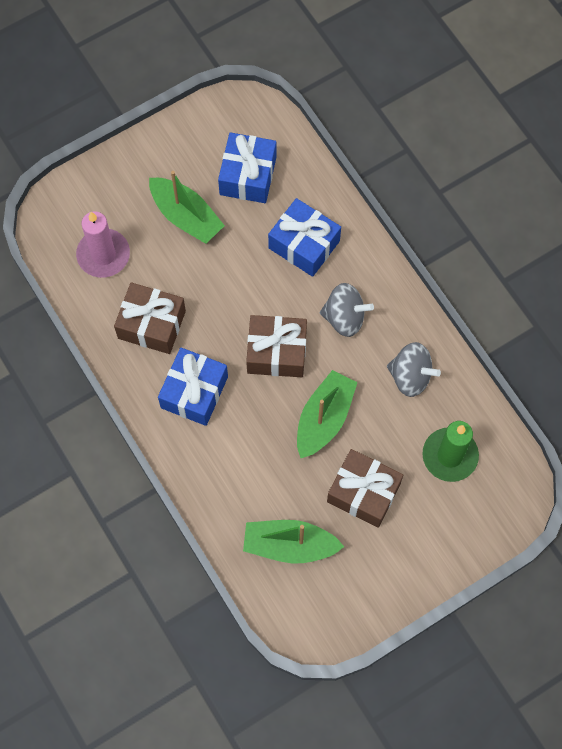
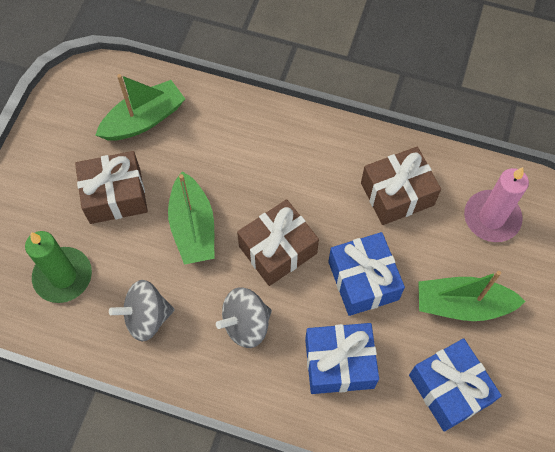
camera: 140 degrees right, 5 degrees down
(194, 392) = (314, 170): blue gift -> blue gift (363, 280)

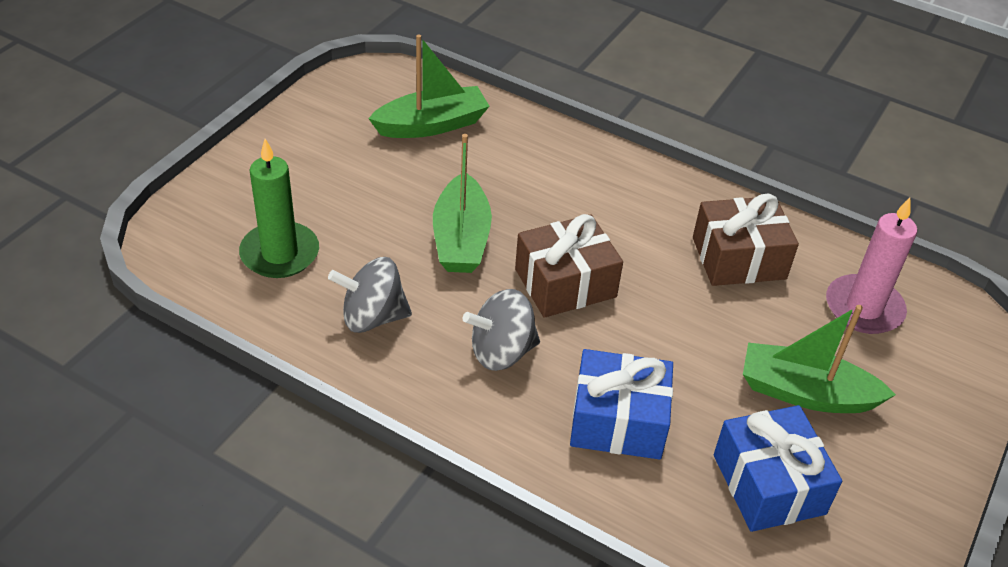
camera: 10 degrees right, 20 degrees down
(115, 196) = (372, 189): brown gift -> none
(363, 280) = (672, 338): blue gift -> none

